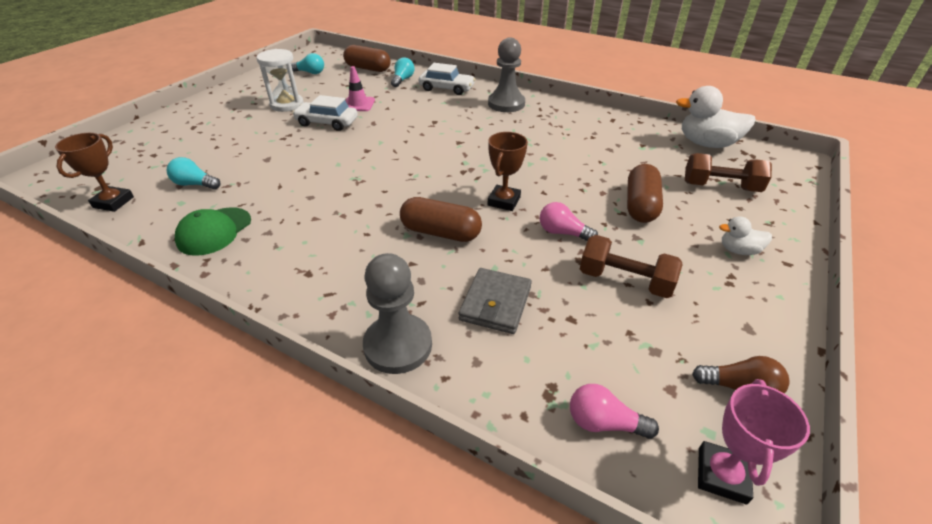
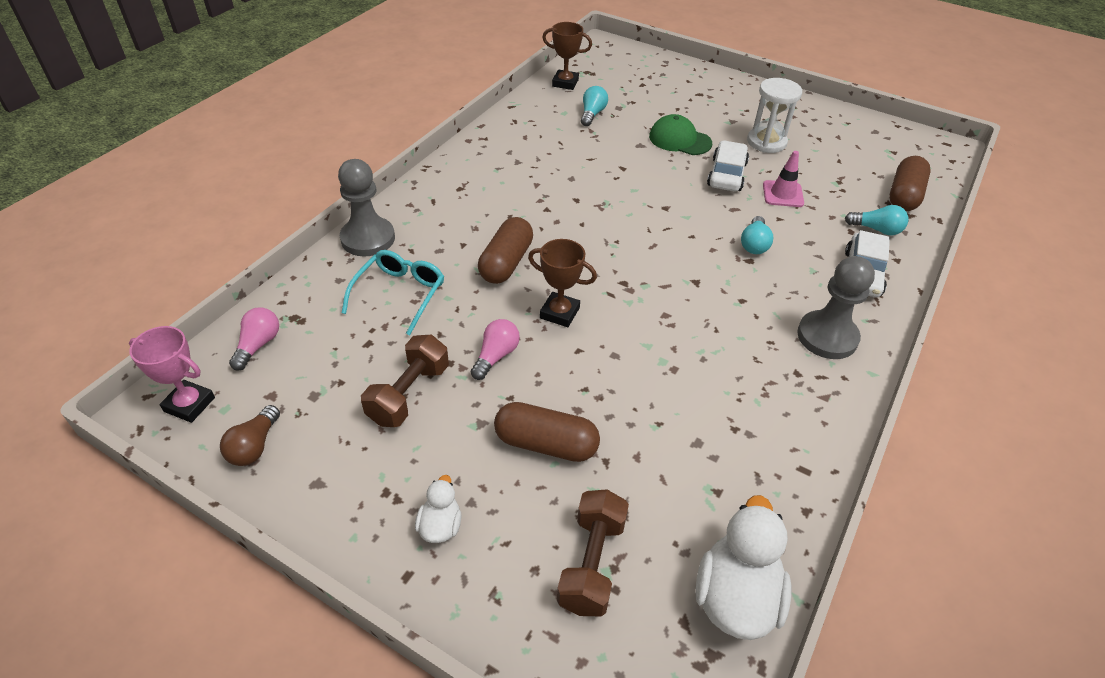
camera: 90 degrees right, 5 degrees up
(214, 231) = (521, 135): green cap -> green cap (680, 140)
(310, 72) = (867, 149): turquoise light bulb -> turquoise light bulb (754, 244)
(495, 303) = (399, 295): grey wallet -> turquoise glasses

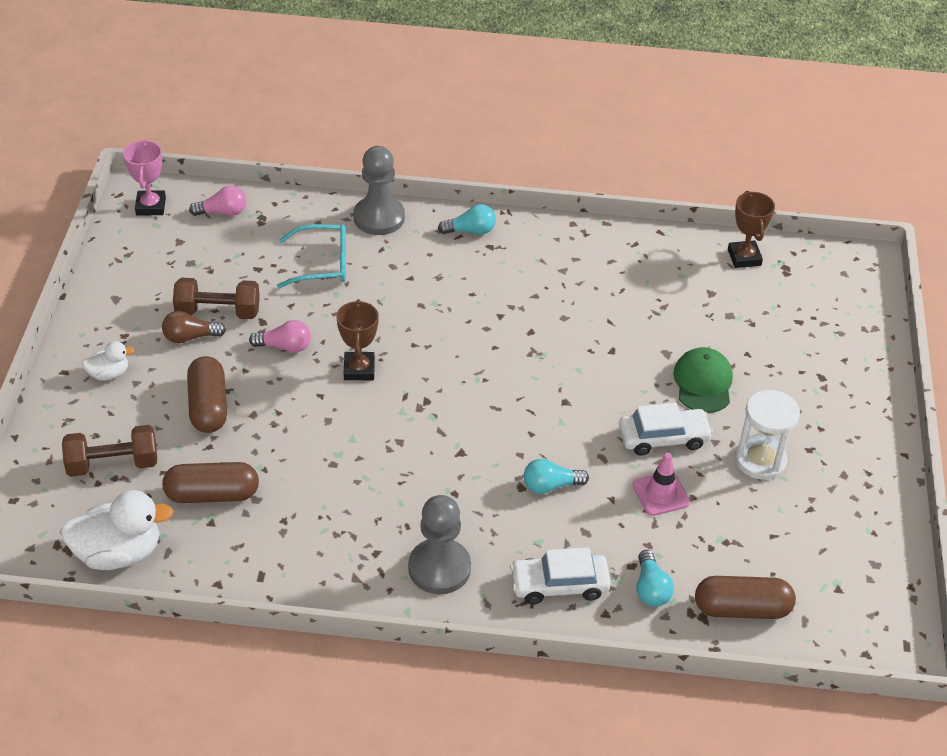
camera: 65 degrees right, 0 degrees up
(254, 446) = (131, 254): brown light bulb -> brown light bulb (190, 337)
(506, 263) = (403, 314): brown capsule -> brown capsule (212, 494)
(592, 114) = (697, 298): turquoise light bulb -> turquoise light bulb (470, 231)

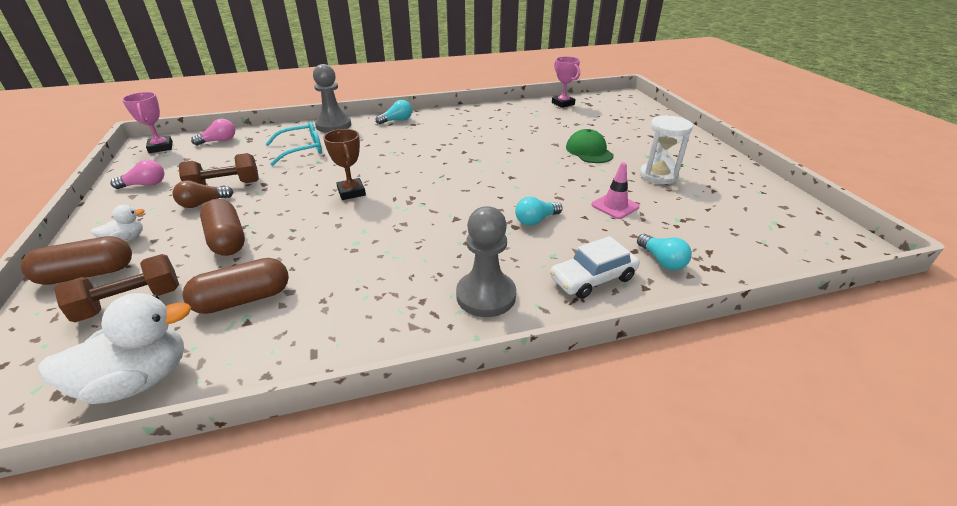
camera: 20 degrees left, 10 degrees down
(285, 346) = (286, 192): pink light bulb -> pink light bulb (145, 185)
(663, 438) = (589, 179): white car -> none
(742, 609) = (736, 254): brown capsule -> brown capsule (87, 274)
(744, 257) = (563, 103): brown trophy -> pink trophy

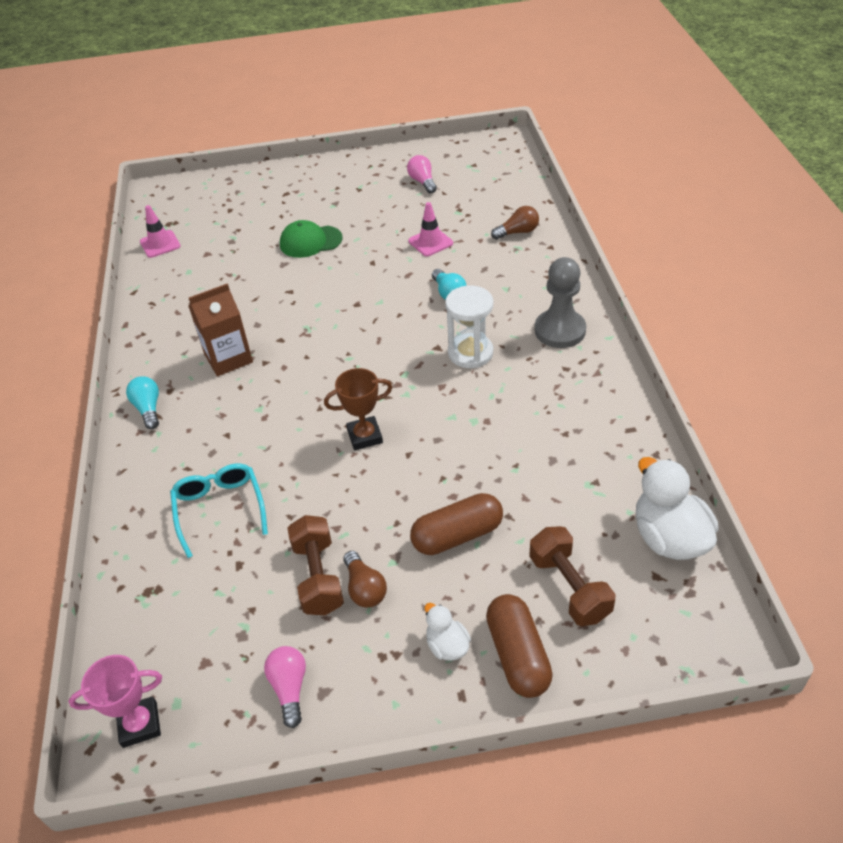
camera: 80 degrees left, 10 degrees up
(219, 141) = (143, 635): pink light bulb -> pink light bulb (422, 182)
(243, 299) = (564, 492): brown capsule -> none
(333, 125) = (136, 484): grey pawn -> none
(443, 137) = (228, 358): none -> brown carton
(563, 103) = (160, 244): pink trophy -> pink traffic cone
(592, 278) = (539, 271): white car -> none
(658, 175) = (378, 206): white hourglass -> white hourglass (470, 353)
(662, 261) = (517, 232): turquoise light bulb -> brown light bulb

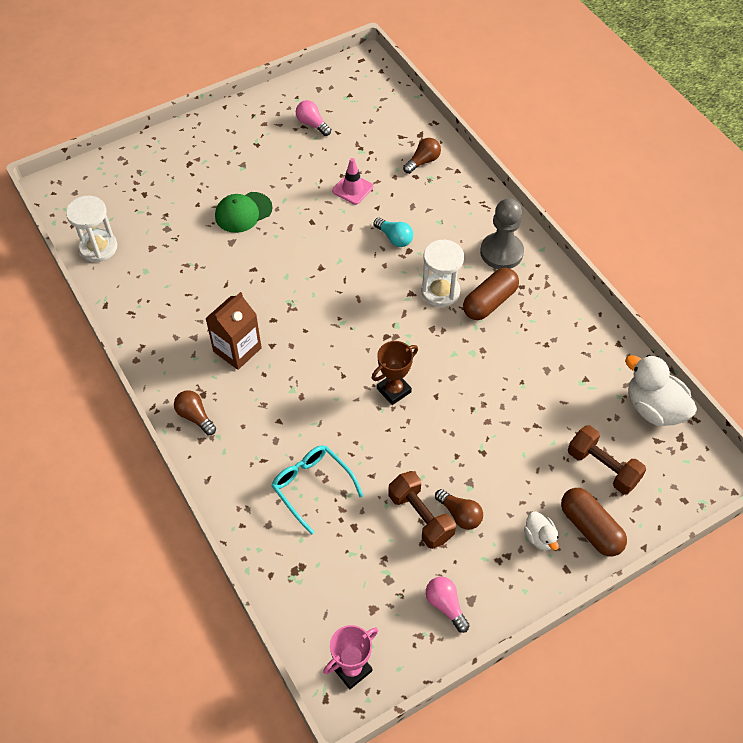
camera: 25 degrees left, 10 degrees up
(148, 409) = (195, 416): turquoise light bulb -> brown light bulb
(160, 244) = (98, 247): pink traffic cone -> white hourglass
(447, 645) = (540, 537): white duck -> white duck turned 150 degrees counterclockwise
(457, 535) = (506, 452): brown capsule -> brown capsule (489, 302)

